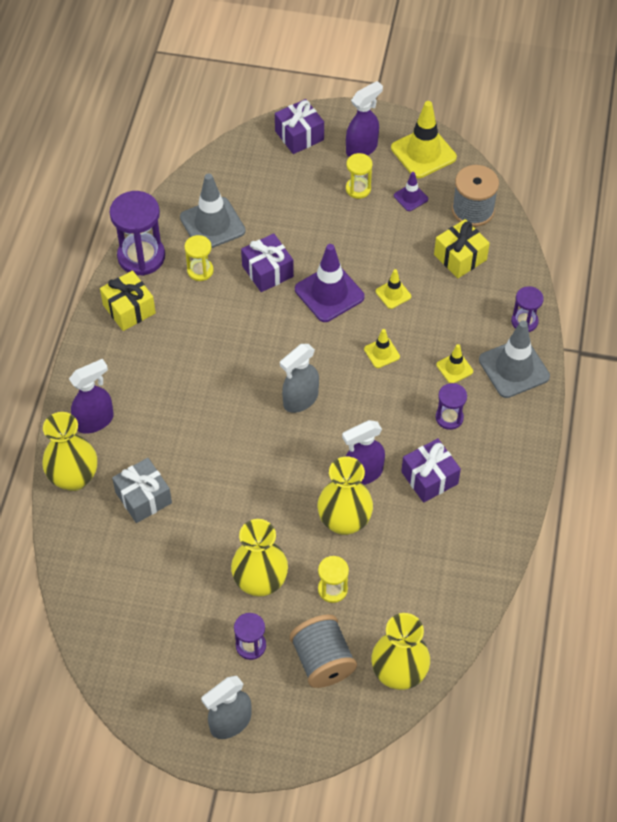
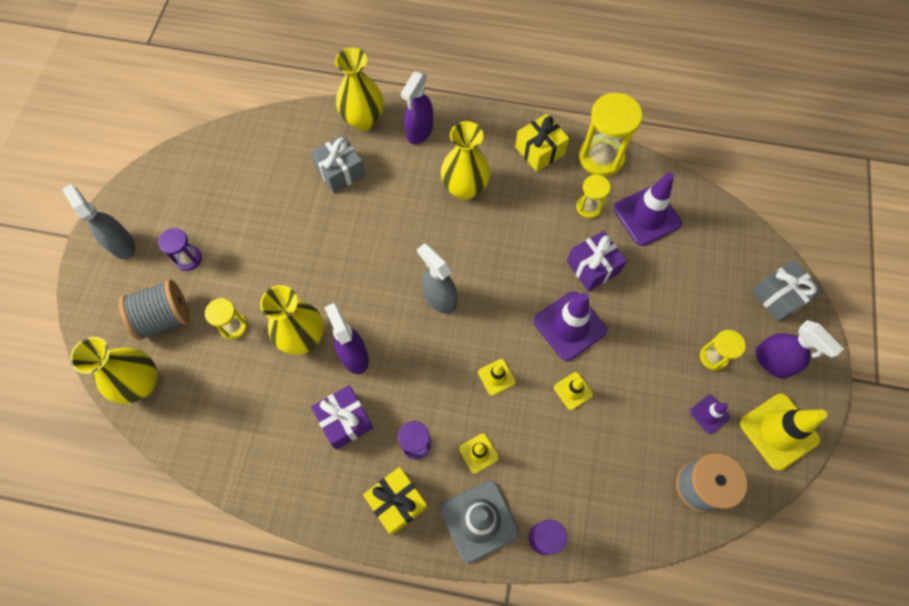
camera: 90 degrees right, 10 degrees up
(95, 421) = (419, 131): purple spray bottle -> purple spray bottle turned 60 degrees clockwise
(141, 256) = (601, 157): purple hourglass -> yellow hourglass
(212, 224) = (647, 216): grey traffic cone -> purple traffic cone
(260, 582) = (248, 265): yellow vase -> yellow vase (465, 188)
(299, 135) = (779, 296): purple gift -> grey gift
(460, 257) = (629, 467): yellow gift -> yellow gift (397, 502)

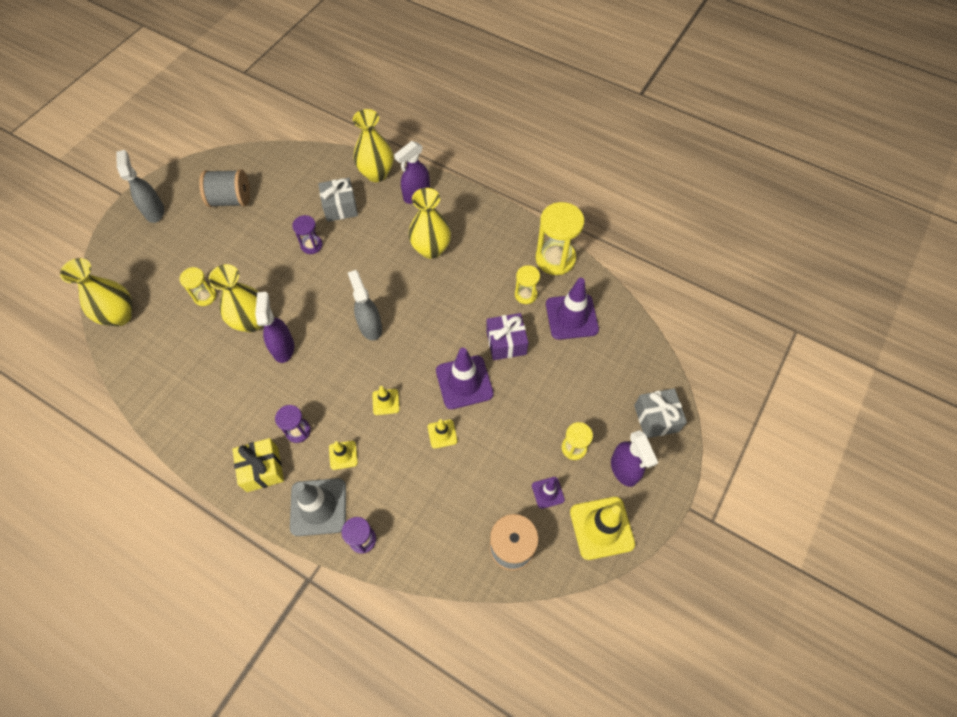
camera: 20 degrees right, 5 degrees down
(164, 317) = (159, 273): grey spool -> grey spool (231, 200)
(188, 259) = (197, 237): purple hourglass -> purple hourglass (311, 245)
(345, 420) = (253, 394): purple gift -> none
(540, 151) = (506, 238): yellow gift -> none

